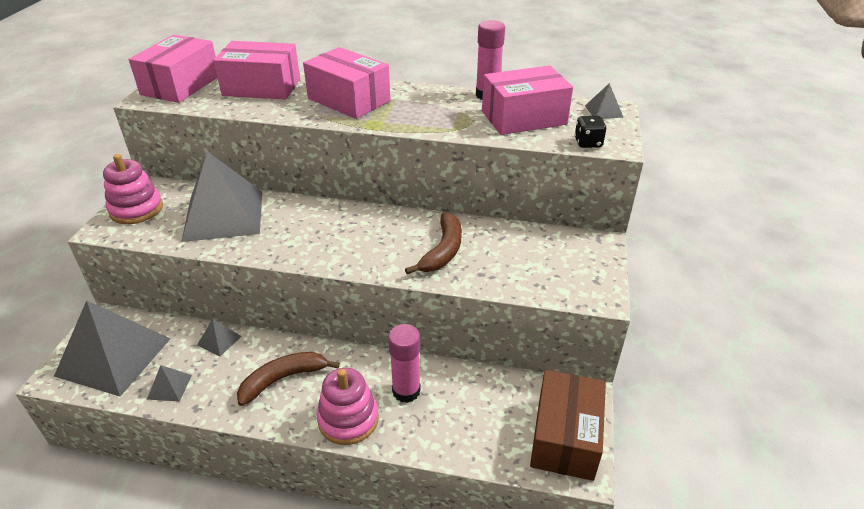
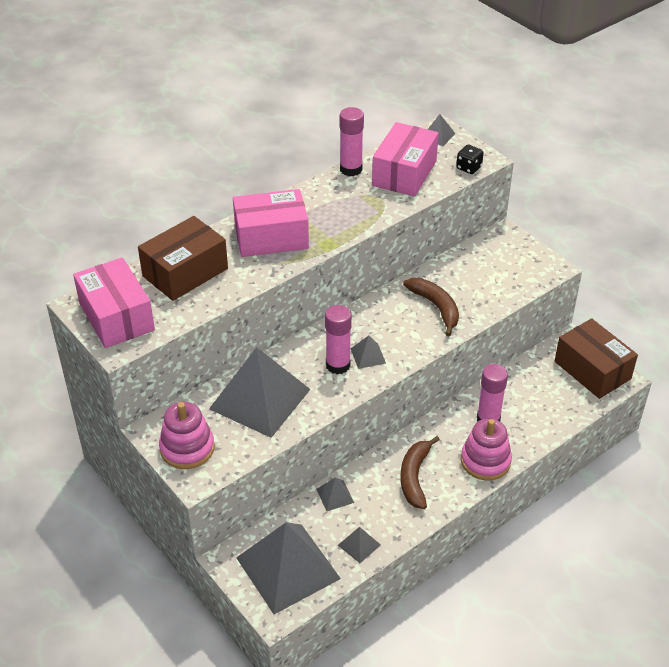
camera: 50 degrees left, 5 degrees up
(261, 87) = (185, 272): pink box -> brown box
(304, 233) = (338, 365): none -> pink glue stick
(333, 243) = (368, 356): none -> grey pyramid

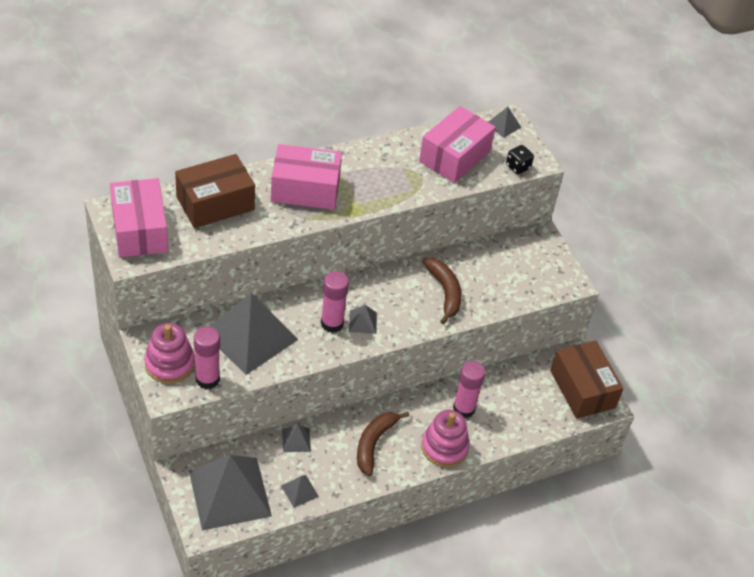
camera: 10 degrees right, 5 degrees up
(351, 169) = (406, 139): pink glue stick -> pink glue stick (207, 379)

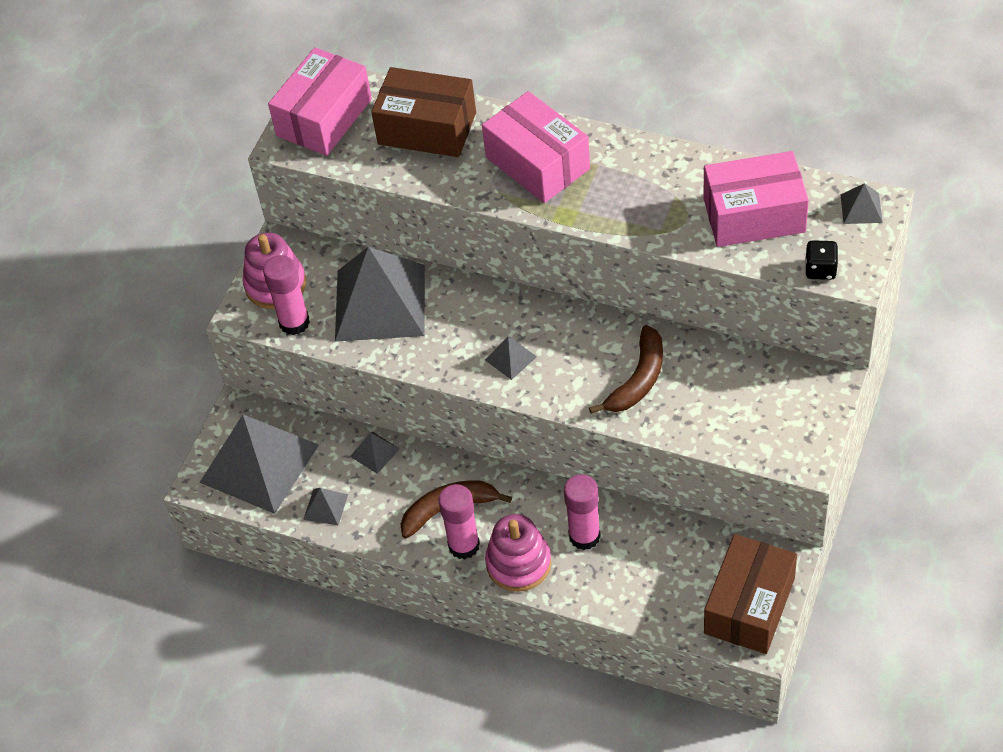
camera: 55 degrees right, 5 degrees up
(332, 323) = (476, 340): pink glue stick -> pink glue stick (464, 545)

